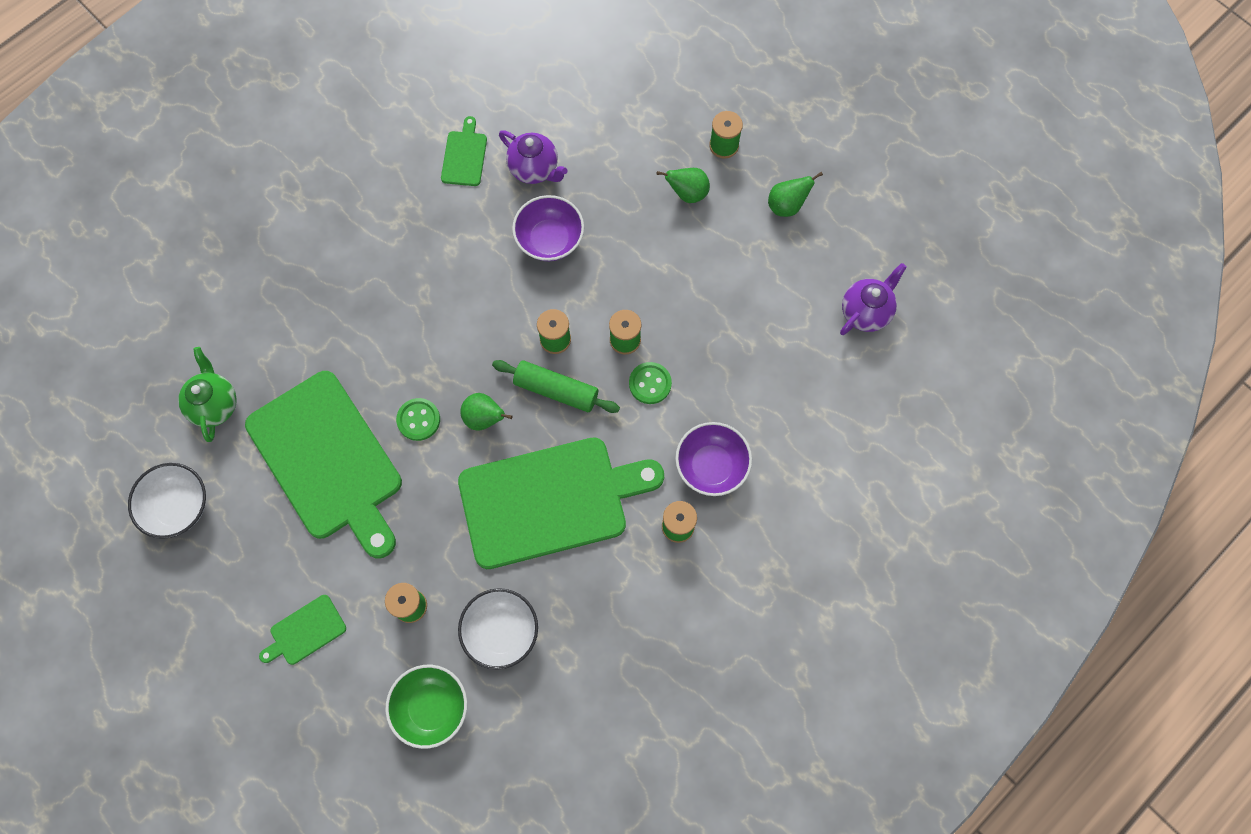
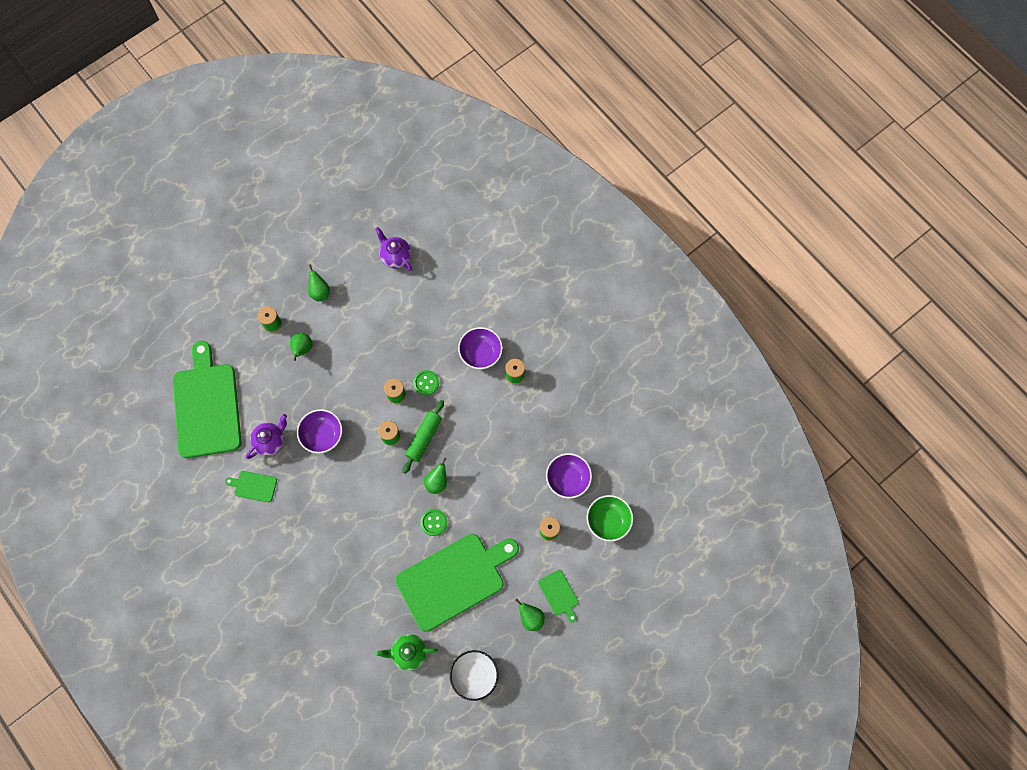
camera: 85 degrees left, 0 degrees up
(267, 587) = (531, 618): none -> green pear
(501, 631) = (568, 479): white bowl -> purple bowl
(550, 500) = (492, 446): green cutting board -> green cutting board (206, 406)

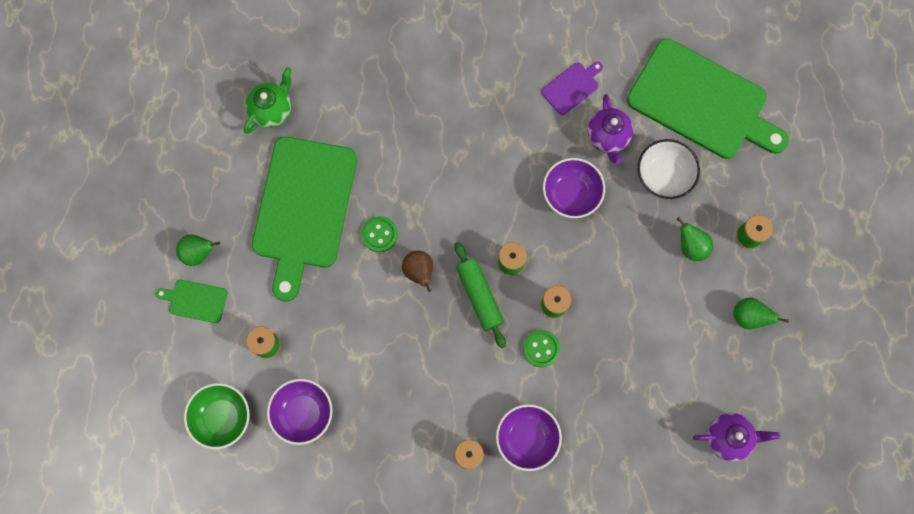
camera: 130 degrees right, 5 degrees up
(253, 486) = (571, 87): green cutting board -> purple cutting board
(437, 482) = (419, 272): green pear -> brown pear
(474, 675) = (195, 154): white bowl -> white bowl (664, 175)

